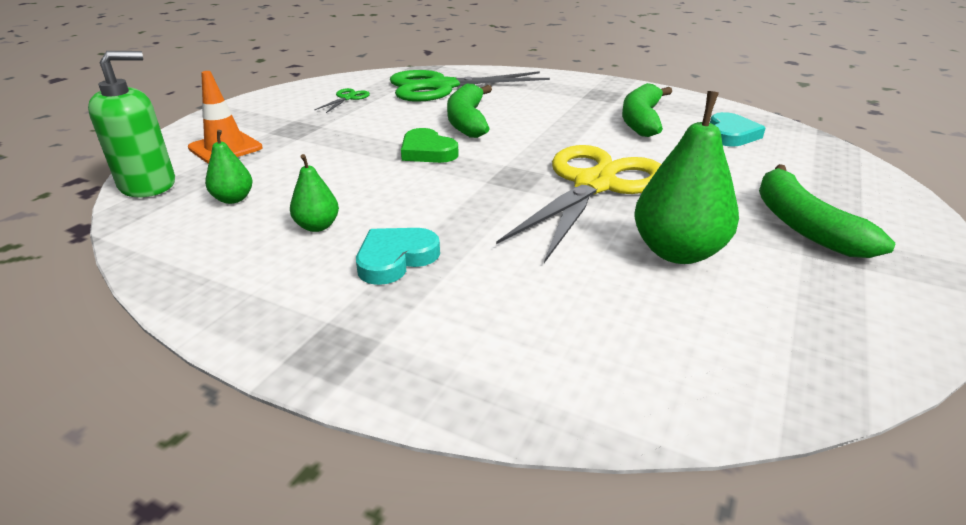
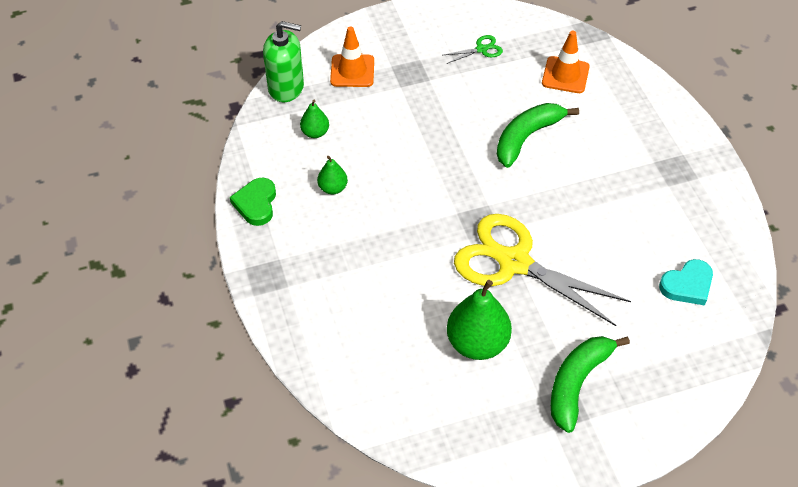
camera: 45 degrees right, 20 degrees up
(395, 259) = (343, 241): turquoise heart -> none
(427, 151) = (459, 157): green heart -> green heart (256, 204)
(441, 87) = (565, 75): green scissors -> orange traffic cone
(594, 184) = (514, 262): yellow scissors -> yellow scissors turned 135 degrees counterclockwise
(641, 120) = (650, 222): green banana -> none

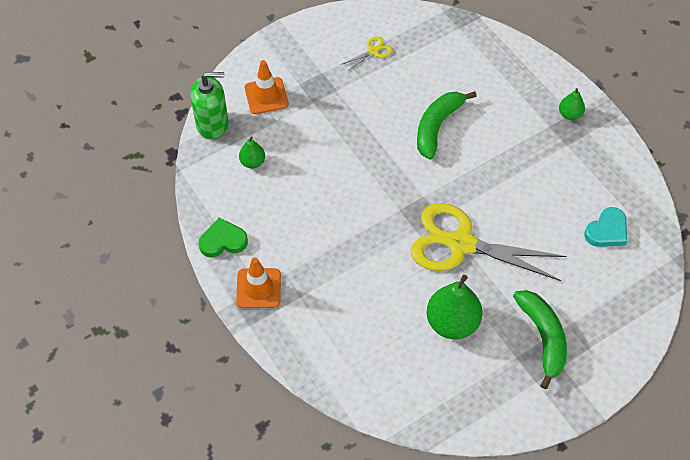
camera: 15 degrees left, 5 degrees up
(256, 204) = (223, 241): green heart -> green heart turned 90 degrees clockwise
(333, 188) = (285, 211): green pear -> green pear (569, 114)
(481, 49) = (373, 51): green scissors -> yellow scissors
(565, 75) = (452, 61): orange traffic cone -> orange traffic cone (258, 288)
(577, 383) = (543, 337): green banana -> green banana turned 150 degrees clockwise

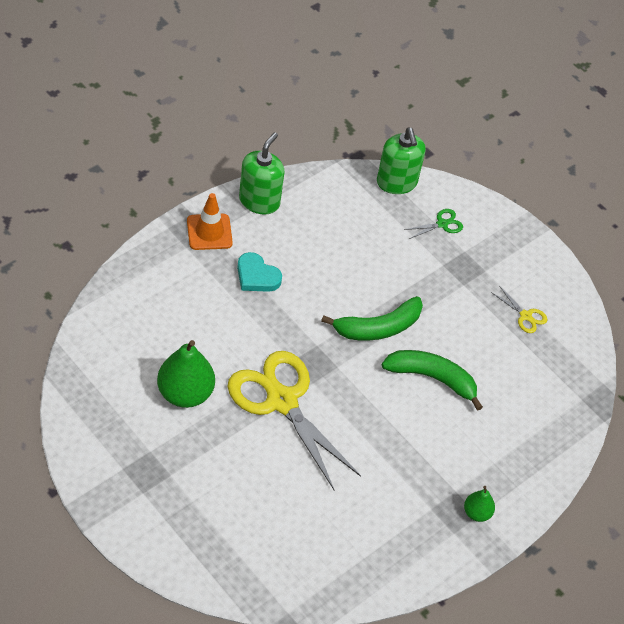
camera: 75 degrees right, 5 degrees down
(223, 241) = (259, 201): green heart -> green soap dispenser
(252, 162) = (356, 218): green pear -> none
(266, 96) = (442, 224): orange traffic cone -> green scissors
(460, 244) = (281, 401): yellow scissors -> yellow scissors turned 45 degrees counterclockwise
(543, 337) = (174, 476): green banana -> green banana (378, 328)
(607, 231) = (317, 545): turquoise heart -> turquoise heart (257, 276)

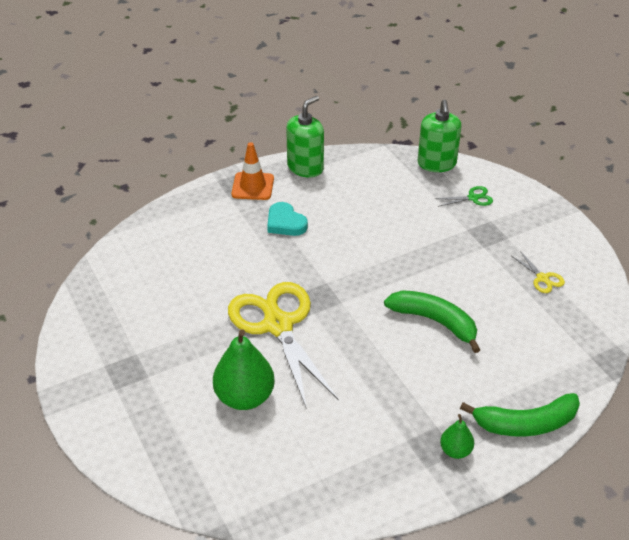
camera: 20 degrees right, 10 degrees down
(185, 393) = (187, 309): green pear -> green pear (244, 397)
(378, 328) = (390, 274): green banana -> green banana (525, 424)

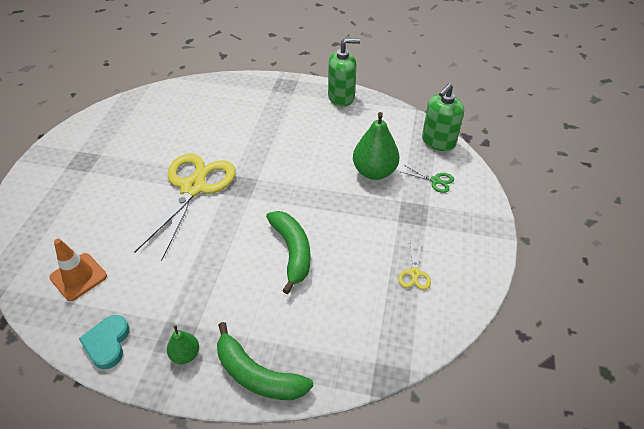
camera: 40 degrees right, 5 degrees up
(244, 397) = (117, 220): green pear -> green pear (374, 172)
(252, 186) = (293, 92): orange traffic cone -> orange traffic cone (78, 277)
(285, 223) = (282, 125): turquoise heart -> turquoise heart (107, 343)

